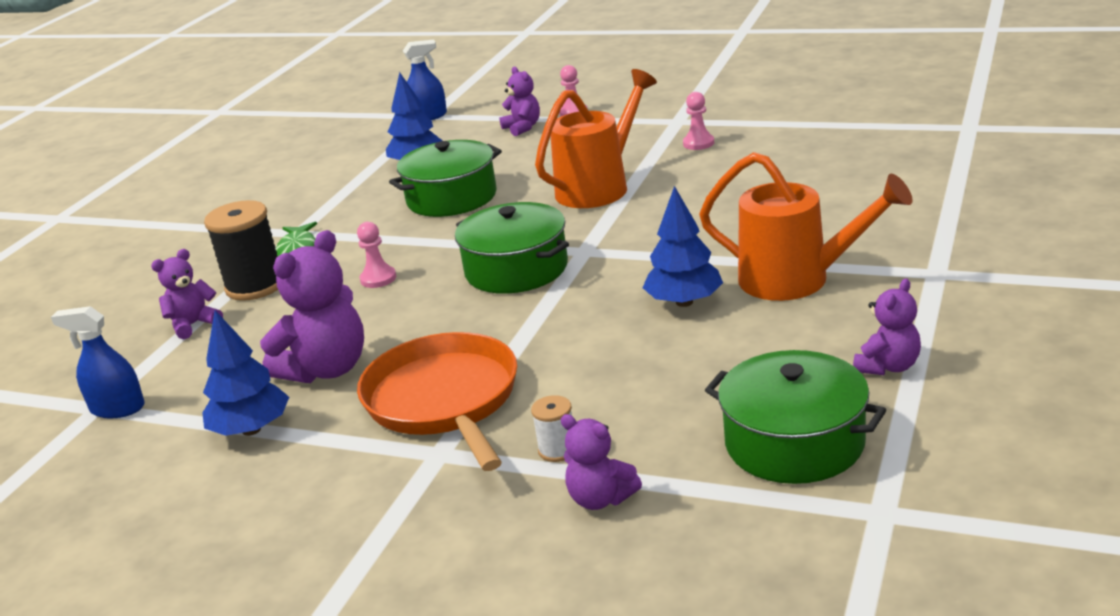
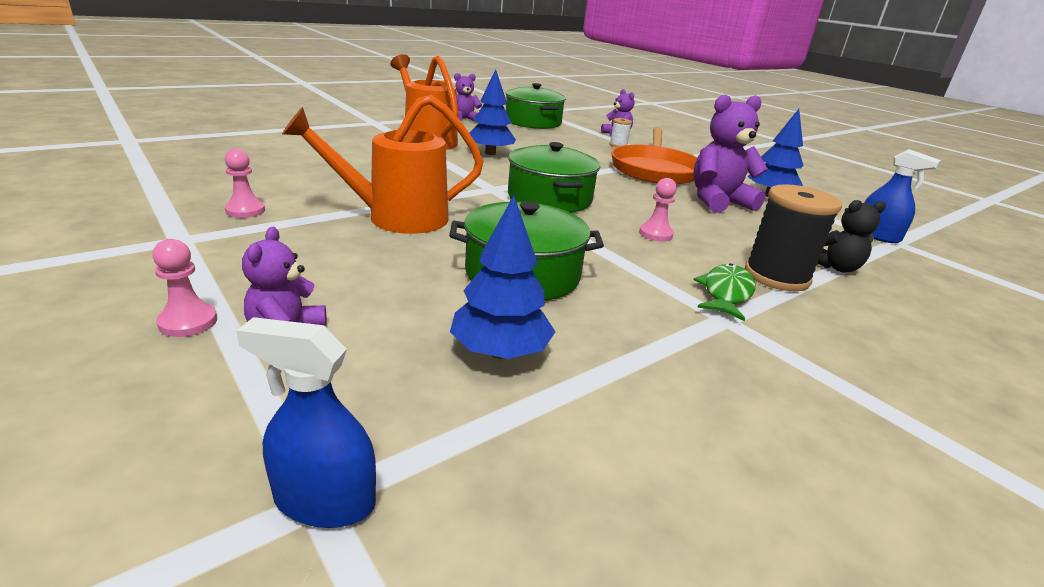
camera: 155 degrees left, 0 degrees up
(193, 325) = (836, 267): purple teddy bear -> black teddy bear

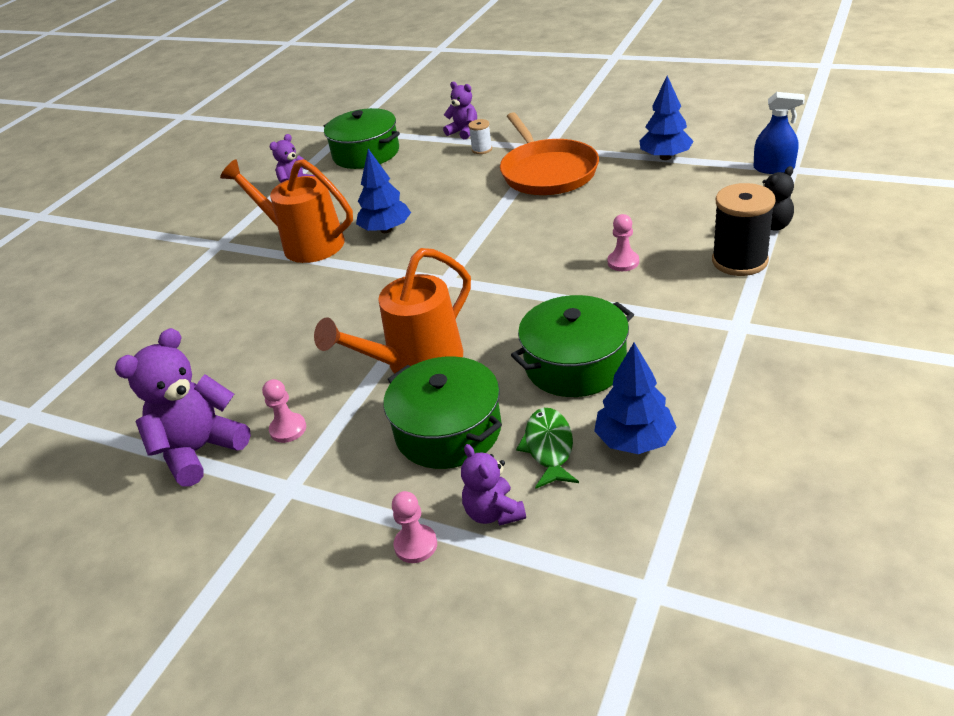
camera: 20 degrees left, 10 degrees up
(324, 500) = (654, 588): blue spray bottle -> none
(549, 198) = (503, 264): green pot -> green pot (448, 430)
(718, 202) = (633, 190): purple teddy bear -> purple teddy bear (200, 450)
(726, 293) = (721, 299): green fish -> green fish (549, 447)

